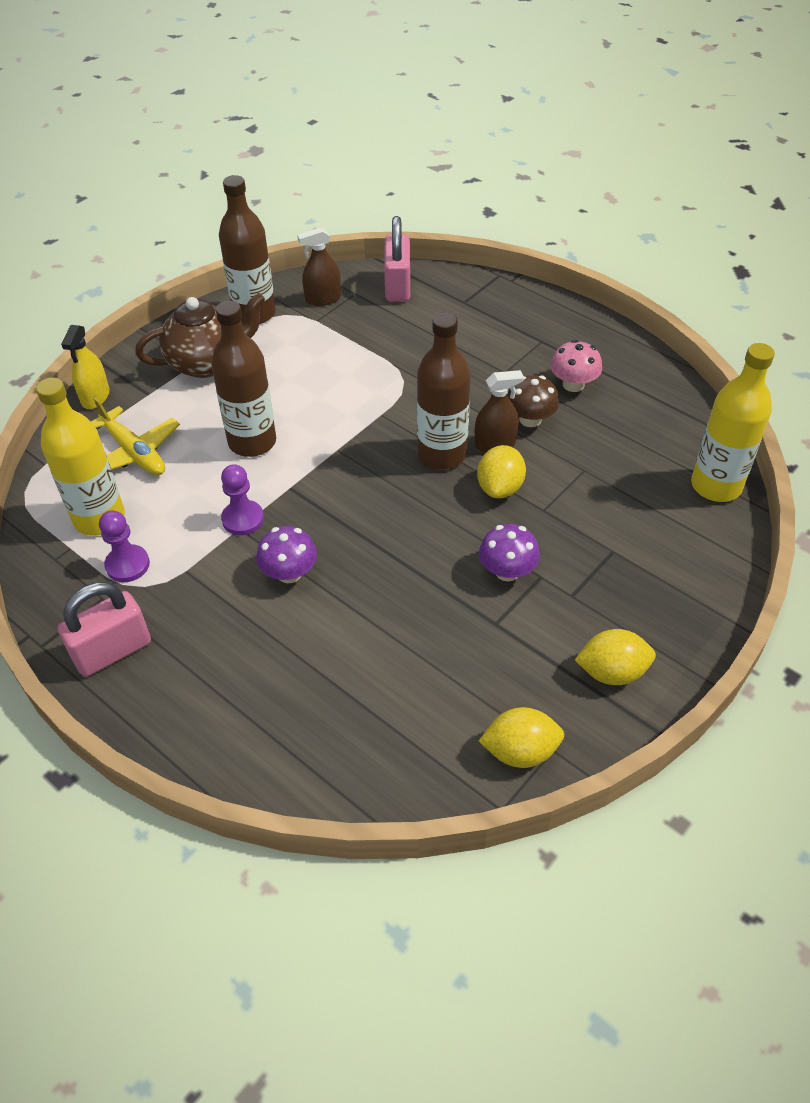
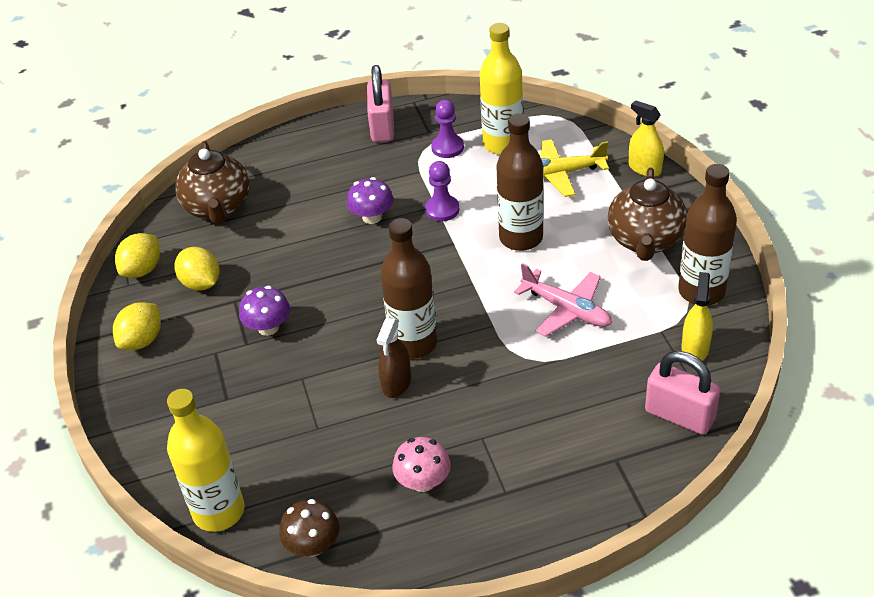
camera: 125 degrees right, 5 degrees down
(323, 299) = (695, 348): brown spray bottle -> yellow spray bottle
(329, 378) = (566, 310): none -> pink plane
(365, 741) = (218, 208): none -> brown teapot
(500, 488) = (347, 362): yellow lemon -> yellow lemon (201, 283)
(530, 419) = (405, 423): brown mushroom -> brown mushroom (313, 545)

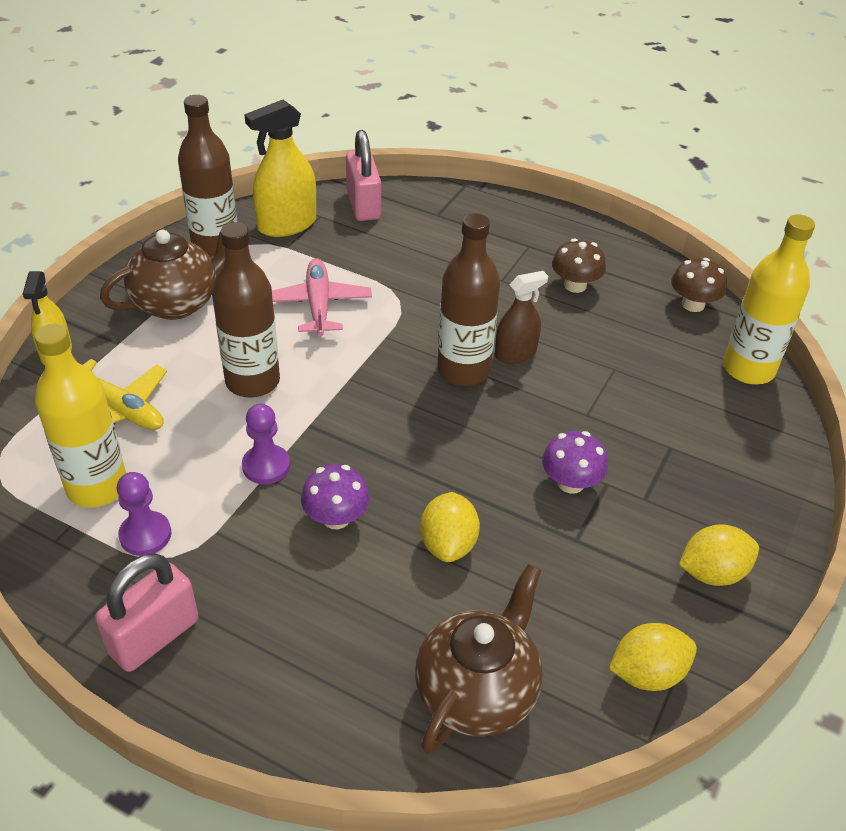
camera: 140 degrees left, 0 degrees up
(201, 283) = (593, 592): yellow lemon -> yellow lemon (448, 544)
(423, 481) = (575, 285): pink mushroom -> brown mushroom
(695, 348) = (287, 224): yellow spray bottle -> yellow spray bottle, size x1.56

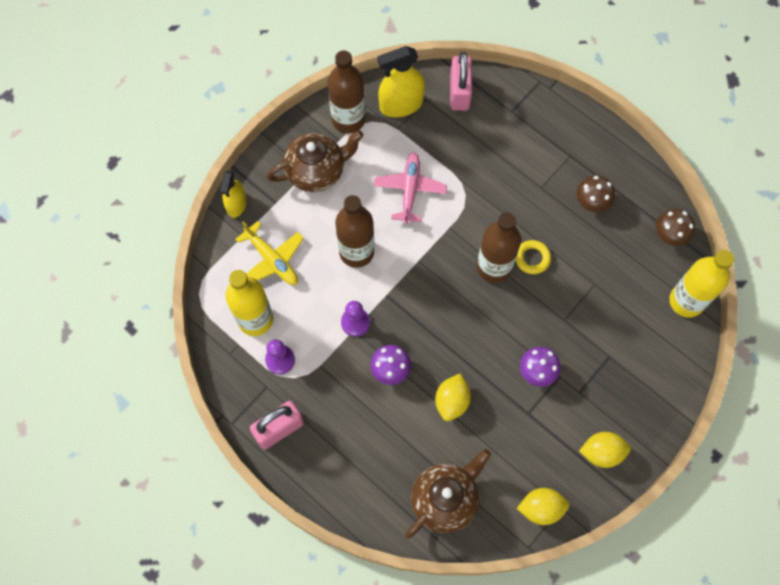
camera: 15 degrees right, 25 degrees up
(515, 353) = (532, 258): brown spray bottle -> yellow ring

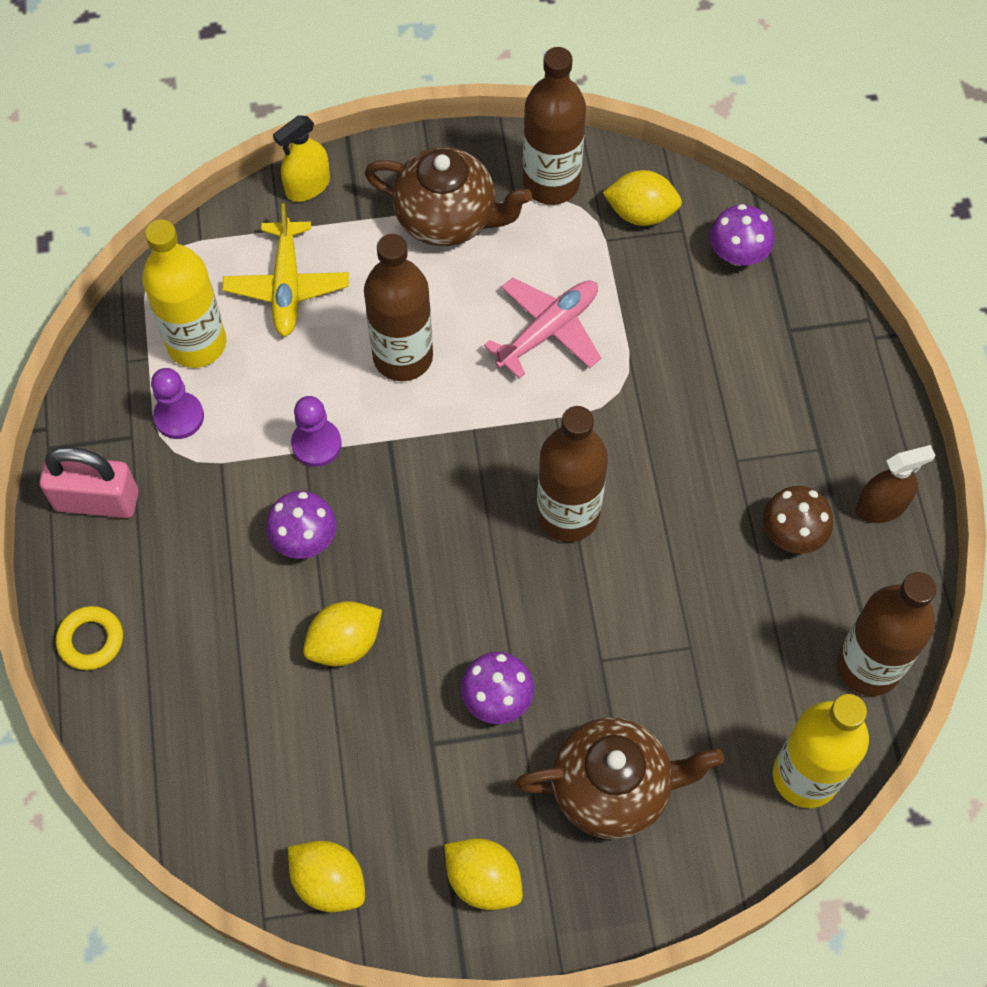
camera: 40 degrees right, 5 degrees down
(401, 105) = (641, 213): yellow spray bottle -> yellow lemon
(445, 499) = (215, 761): brown teapot -> brown teapot (613, 788)
(459, 92) = (738, 254): pink padlock -> purple mushroom
(532, 258) = (633, 544): yellow ring -> yellow ring (91, 640)
(616, 162) = (881, 506): none -> brown spray bottle
(670, 235) = (868, 666): brown mushroom -> brown bottle

